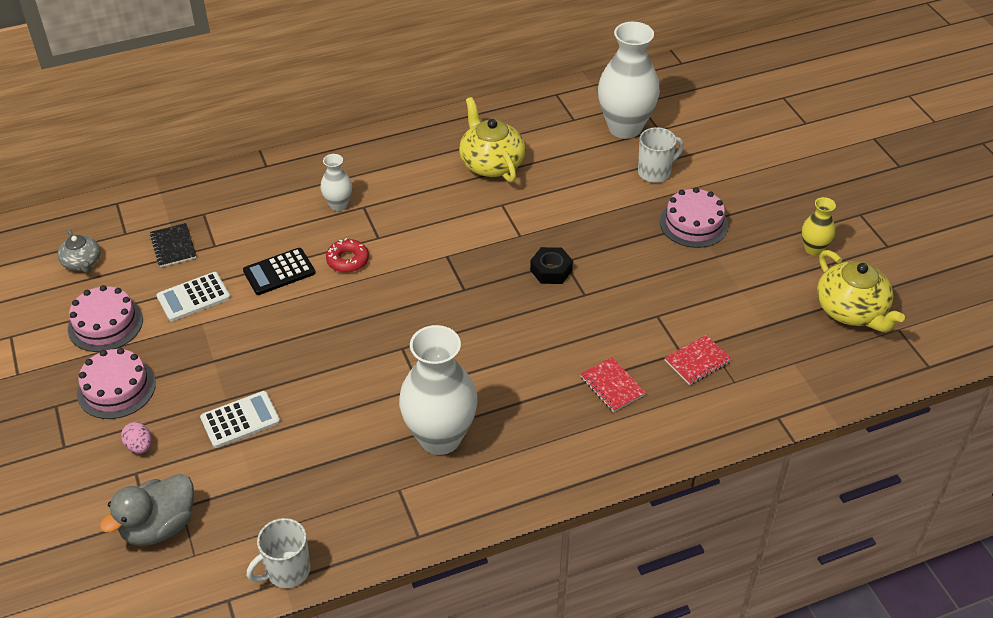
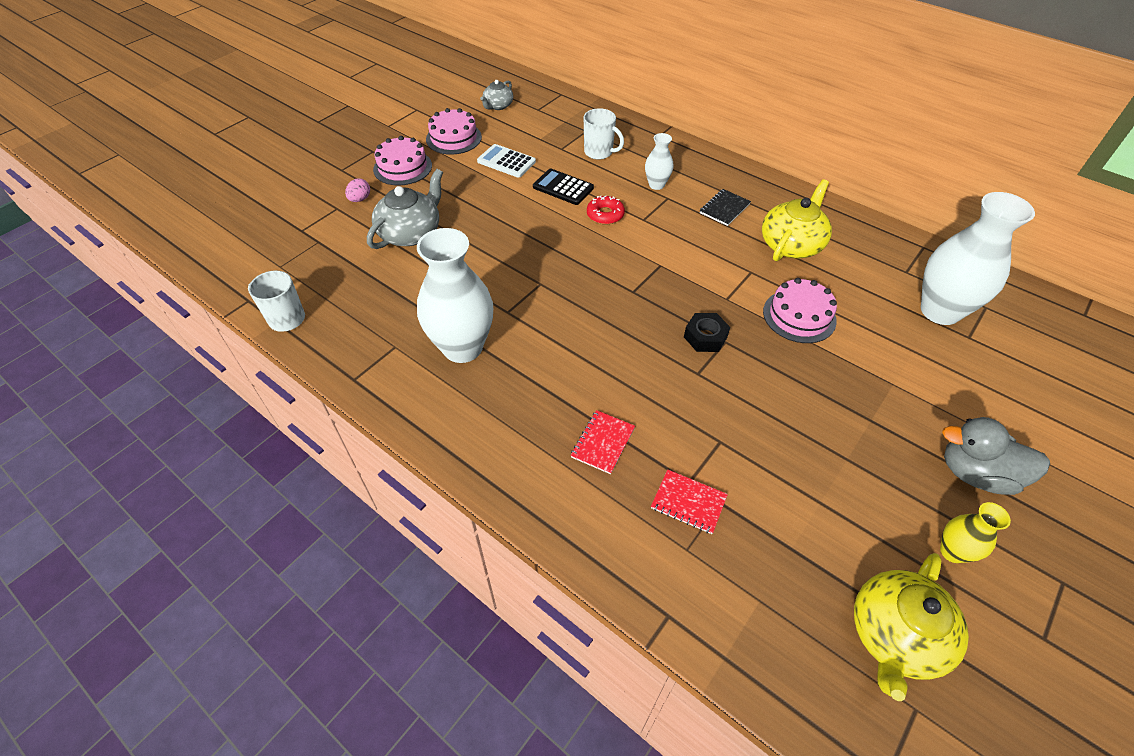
camera: 60 degrees right, 5 degrees up
(159, 526) = (296, 239): grey duck -> grey duck (976, 473)
(173, 246) = (544, 132): black notebook -> black notebook (724, 208)
(240, 420) = (411, 233): white calculator -> grey teapot
(655, 172) = (908, 359): white mug -> white mug (599, 152)
(693, 223) = (872, 419): pink cake -> pink cake (799, 316)

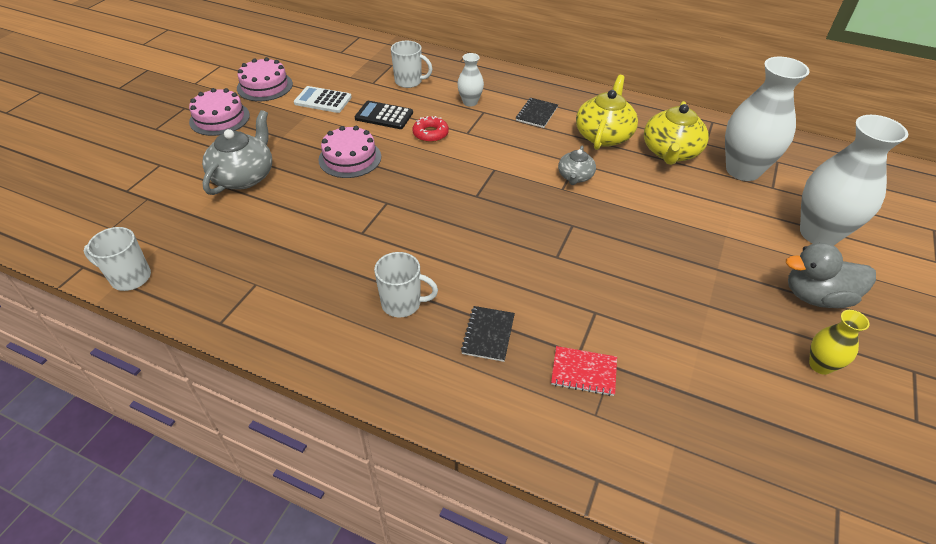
camera: 15 degrees left, 5 degrees down
(360, 199) = (182, 153): pink egg -> none
(462, 347) = (326, 273): white vase -> white vase (819, 233)
(498, 106) = (301, 53): grey teapot -> grey teapot (575, 177)
(527, 393) = (402, 303): none -> white mug
(602, 442) = (488, 334): red notebook -> black notebook
(705, 337) = (553, 224): black nut -> none
(799, 316) = (629, 193): pink cake -> pink cake (350, 158)
(895, 635) = (799, 448): yellow teapot -> yellow teapot (670, 152)

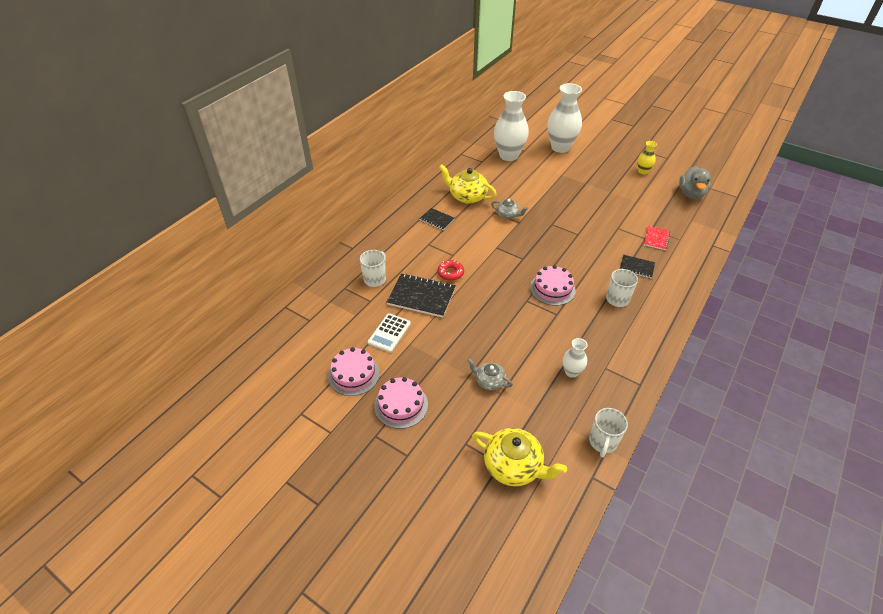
camera: 80 degrees left, 0 degrees up
(244, 176) = (489, 381): grey teapot -> grey teapot, size x0.58
(350, 158) = (474, 318): pink cake -> pink cake (552, 289)
(384, 116) = (421, 296): black calculator -> black notebook
(470, 102) = (414, 249): white vase -> white vase (571, 372)
(670, 152) = (489, 175): yellow teapot -> yellow teapot (514, 466)
(816, 296) = (603, 161): grey duck -> grey duck (691, 194)

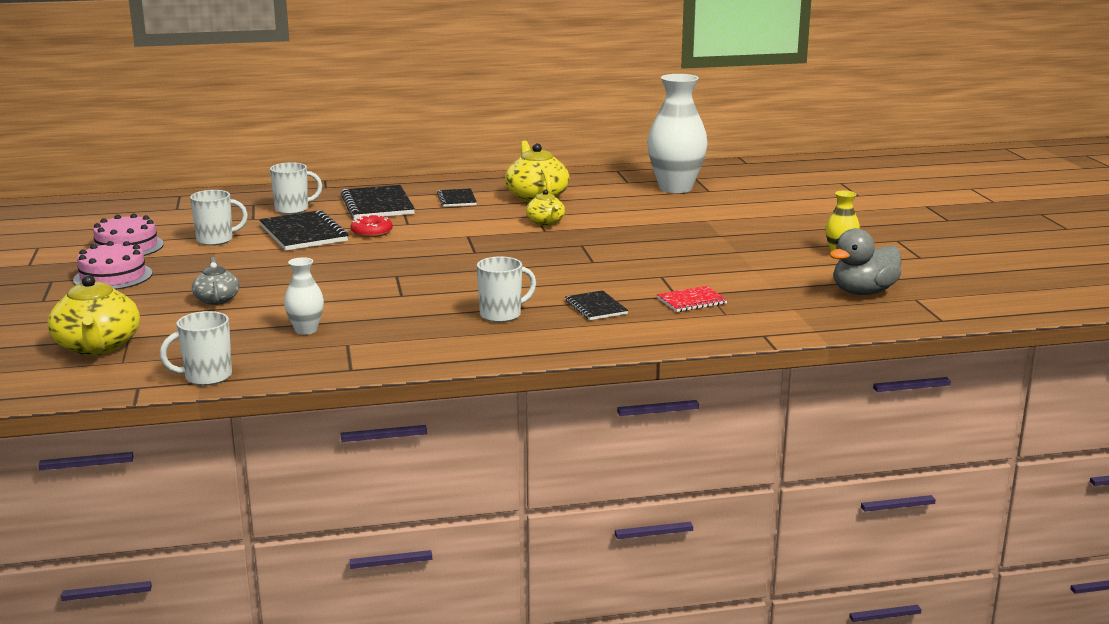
camera: 45 degrees right, 25 degrees down
(389, 333) = (216, 240): white calculator -> white mug
(409, 248) = (377, 205): none -> black notebook
(508, 215) = (546, 222): grey teapot -> yellow teapot
(552, 289) = (447, 280): pink cake -> none
(560, 147) = (769, 203): white vase -> none

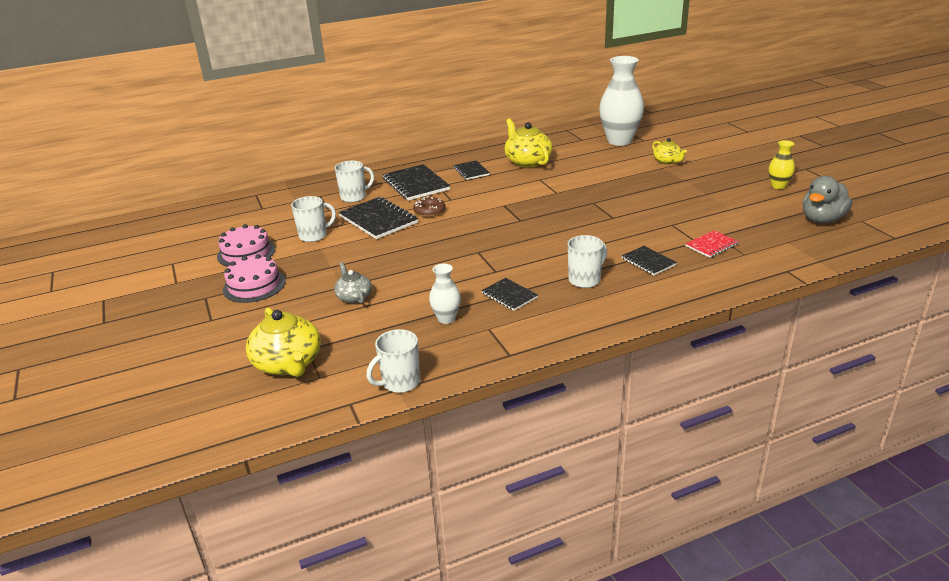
camera: 10 degrees left, 10 degrees up
(371, 232) = (429, 211): red donut -> brown donut
(397, 318) = (509, 295): none -> black notebook
(546, 222) = (551, 184): yellow teapot -> yellow teapot (667, 161)

